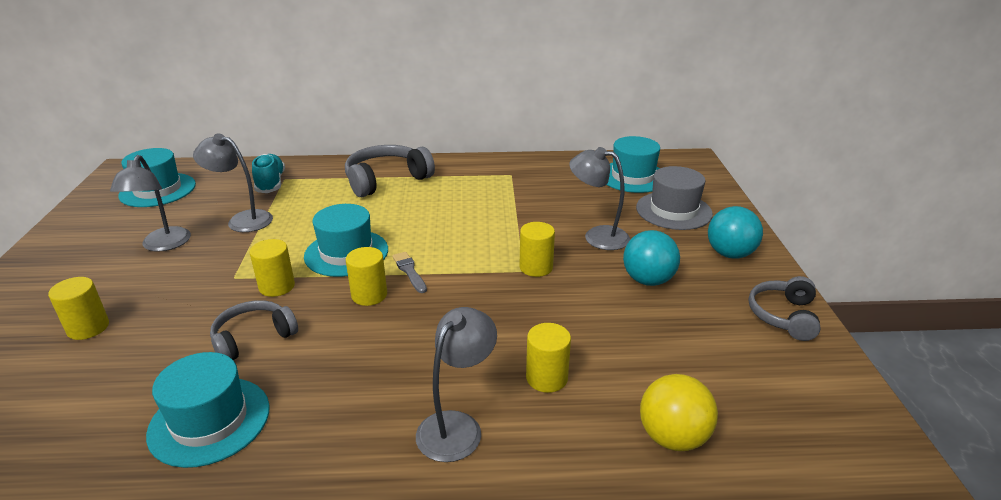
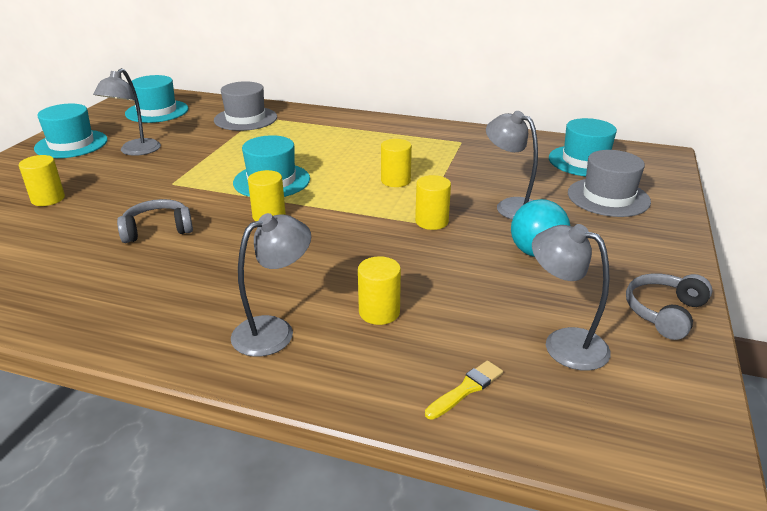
camera: 20 degrees right, 0 degrees up
(209, 421) = (89, 280): turquoise hat -> turquoise hat (71, 144)
(242, 220) = (206, 142): grey lamp -> grey lamp (563, 343)
(270, 183) = (245, 119): turquoise shoe -> grey hat
(277, 286) = (200, 196): yellow cylinder -> yellow cylinder (395, 181)
(386, 180) = (343, 130): grey headphones -> none
(409, 271) = (315, 204): grey brush -> none
(672, 437) = (466, 389): yellow ball -> yellow brush
(730, 254) = (643, 246): turquoise ball -> none

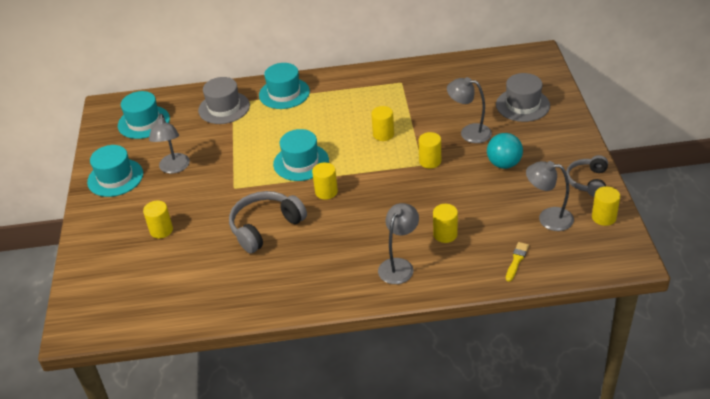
camera: 20 degrees left, 10 degrees up
(157, 230) = (265, 227): grey headphones -> grey headphones, size x1.52
(585, 161) = (493, 76): turquoise hat -> turquoise hat (284, 93)
(669, 374) = (604, 217): none -> yellow cylinder

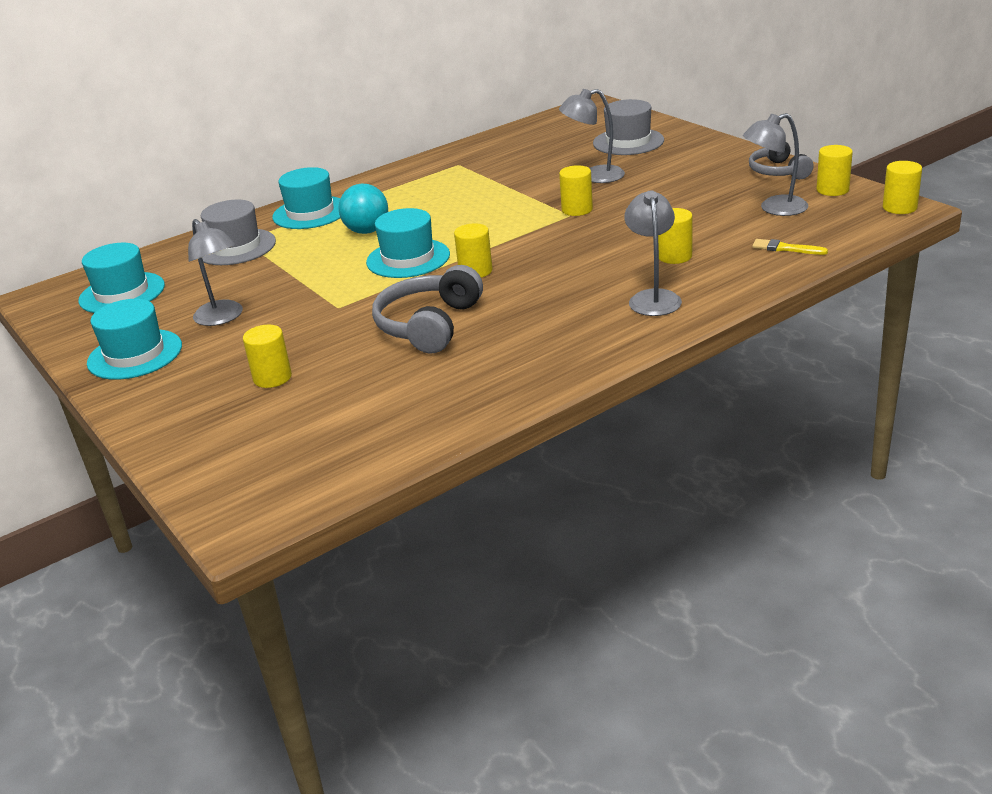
camera: 30 degrees left, 10 degrees down
(383, 134) = (489, 207): yellow cylinder -> yellow cylinder (899, 207)
(504, 164) = (667, 186): turquoise ball -> turquoise ball (367, 231)
(516, 260) = (785, 248): yellow brush -> yellow brush turned 60 degrees counterclockwise

